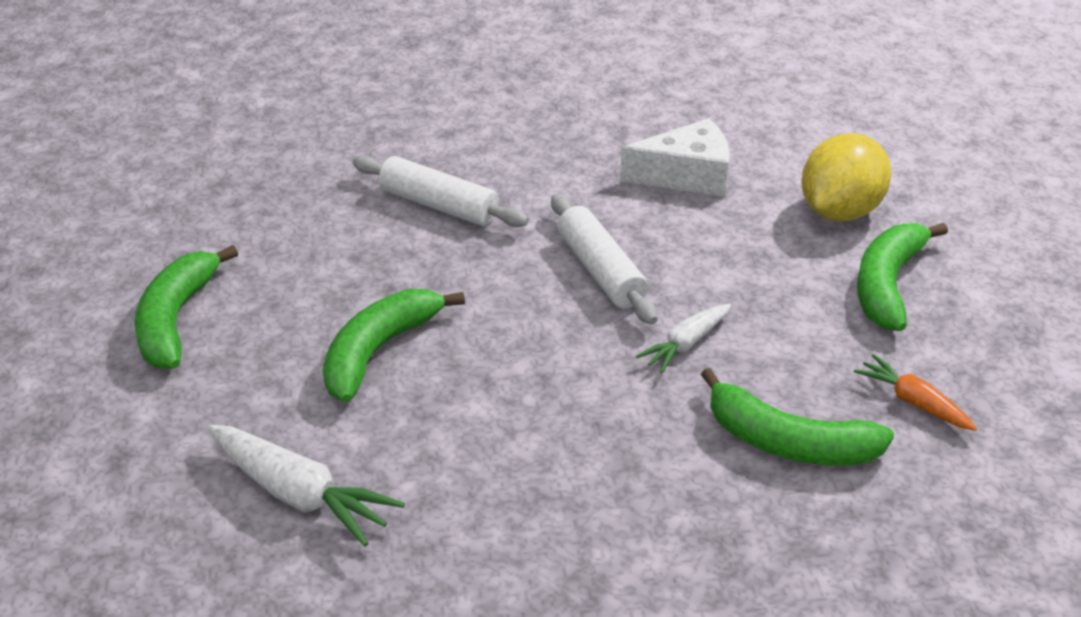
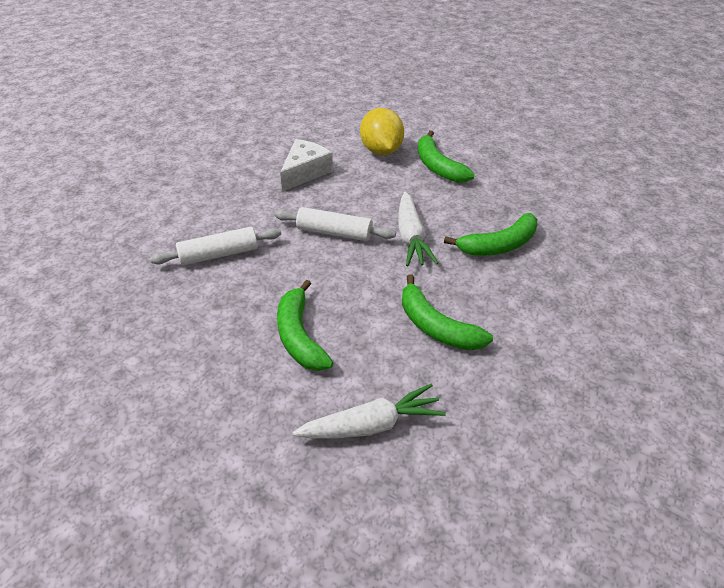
camera: 50 degrees left, 5 degrees up
(176, 320) = (173, 406): green banana -> green banana (436, 326)
(686, 344) = (411, 237): white carrot -> white carrot, size x1.65
(913, 402) = (509, 201): orange carrot -> none

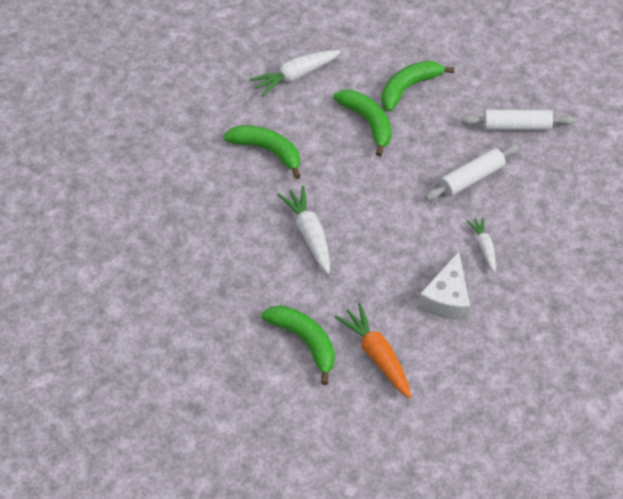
camera: 165 degrees right, 10 degrees up
(248, 199) = (484, 247): none -> white carrot
(334, 232) = (381, 224): white rolling pin -> white rolling pin (516, 126)
(381, 150) = (377, 355): yellow lemon -> orange carrot
(499, 245) = (226, 242): green banana -> green banana (408, 88)

